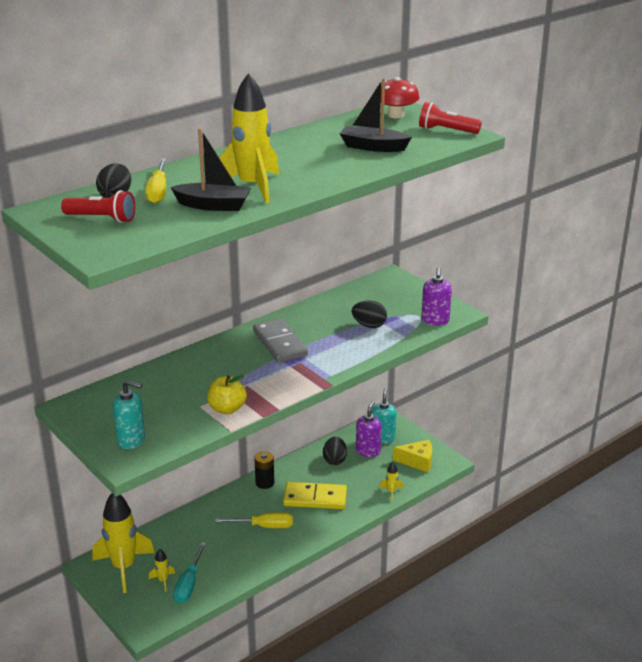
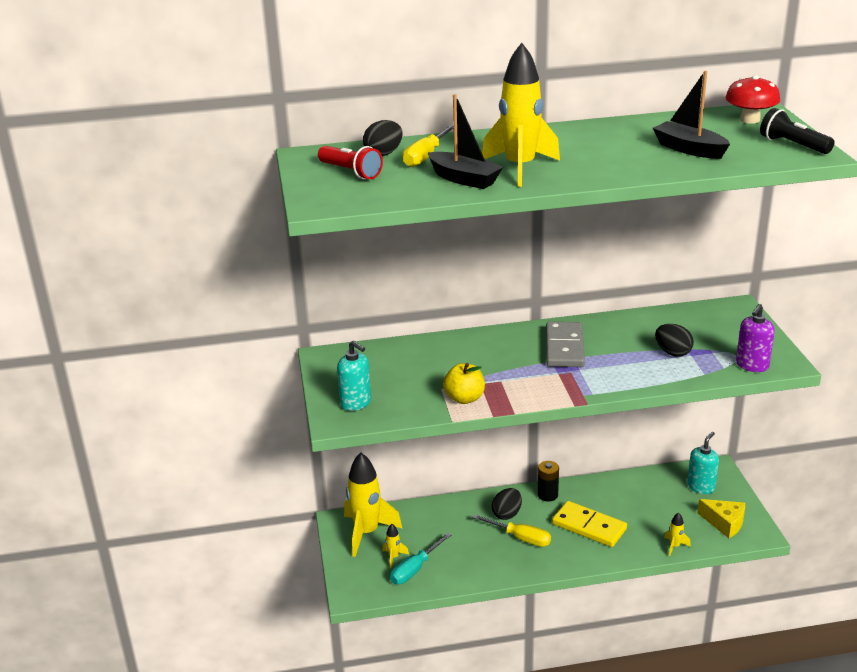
camera: 30 degrees right, 0 degrees up
(334, 460) = (634, 494): black egg -> black egg (507, 514)
(368, 451) = (676, 496): purple soap dispenser -> none
(446, 130) = (793, 145): red flashlight -> black flashlight

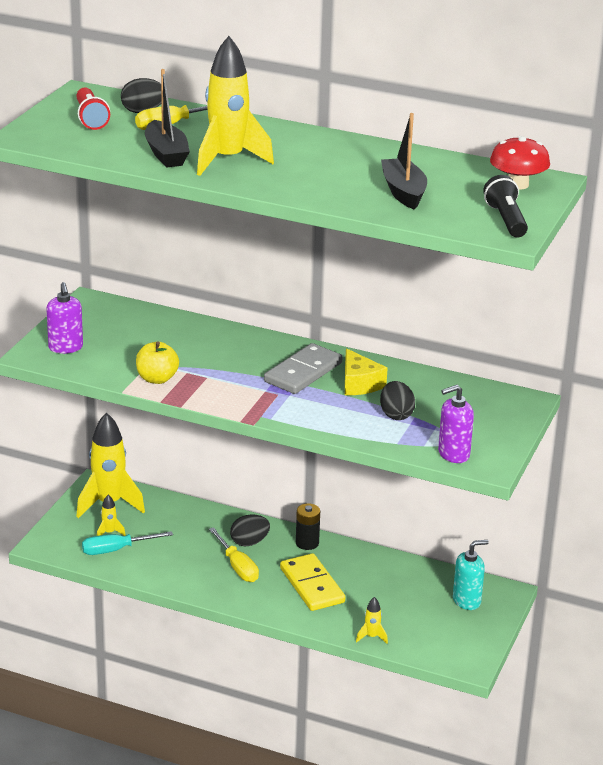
camera: 30 degrees right, 0 degrees up
(356, 403) = (65, 347): turquoise soap dispenser -> purple soap dispenser
(724, 523) = (447, 640): yellow cheese -> yellow cheese (359, 384)

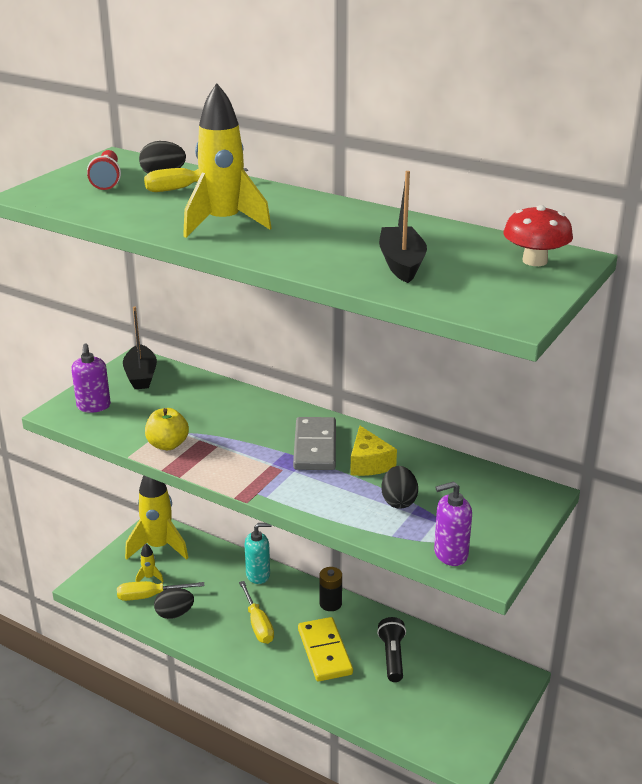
camera: 10 degrees right, 0 degrees up
(116, 550) = (150, 596): turquoise screwdriver -> yellow screwdriver
(166, 154) = (163, 215): black boat -> black boat (141, 375)
(249, 542) = (276, 598): black egg -> black egg (174, 614)
(303, 372) = (315, 447): grey domino -> grey domino turned 45 degrees counterclockwise
(371, 637) = (371, 718): yellow rocket -> none
(467, 601) = (476, 683): turquoise soap dispenser -> turquoise soap dispenser (258, 575)
(506, 220) = (512, 299): black flashlight -> black flashlight (392, 656)

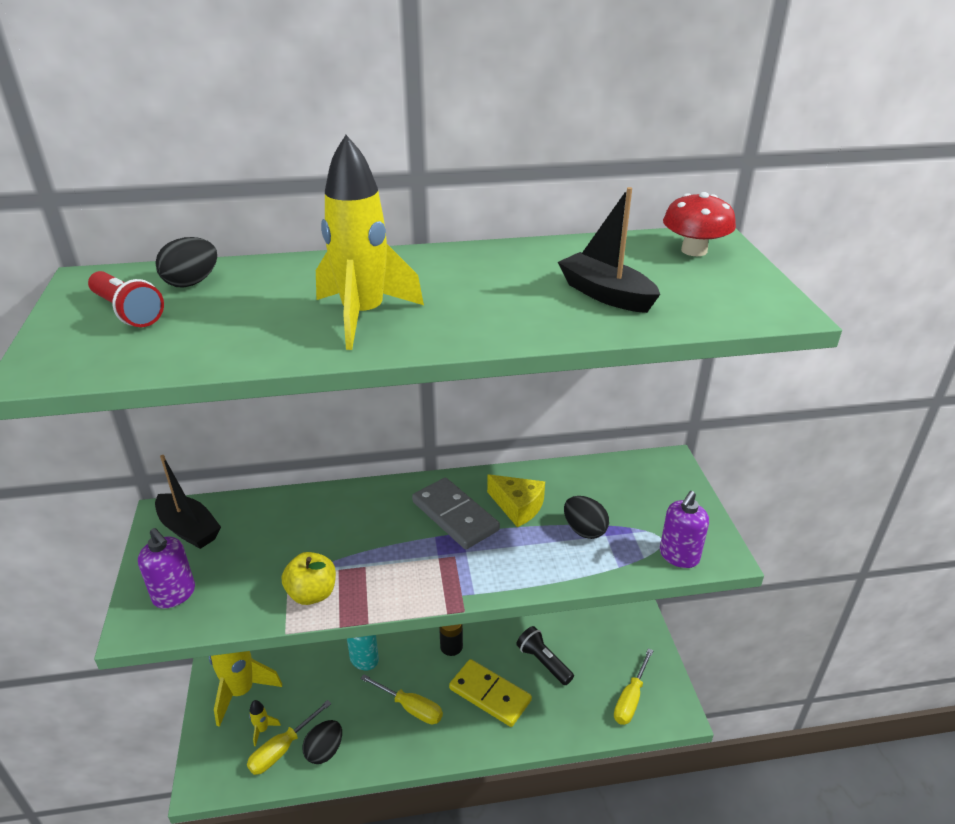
camera: 40 degrees left, 5 degrees up
(184, 188) = (245, 290): yellow screwdriver -> yellow screwdriver (630, 699)

